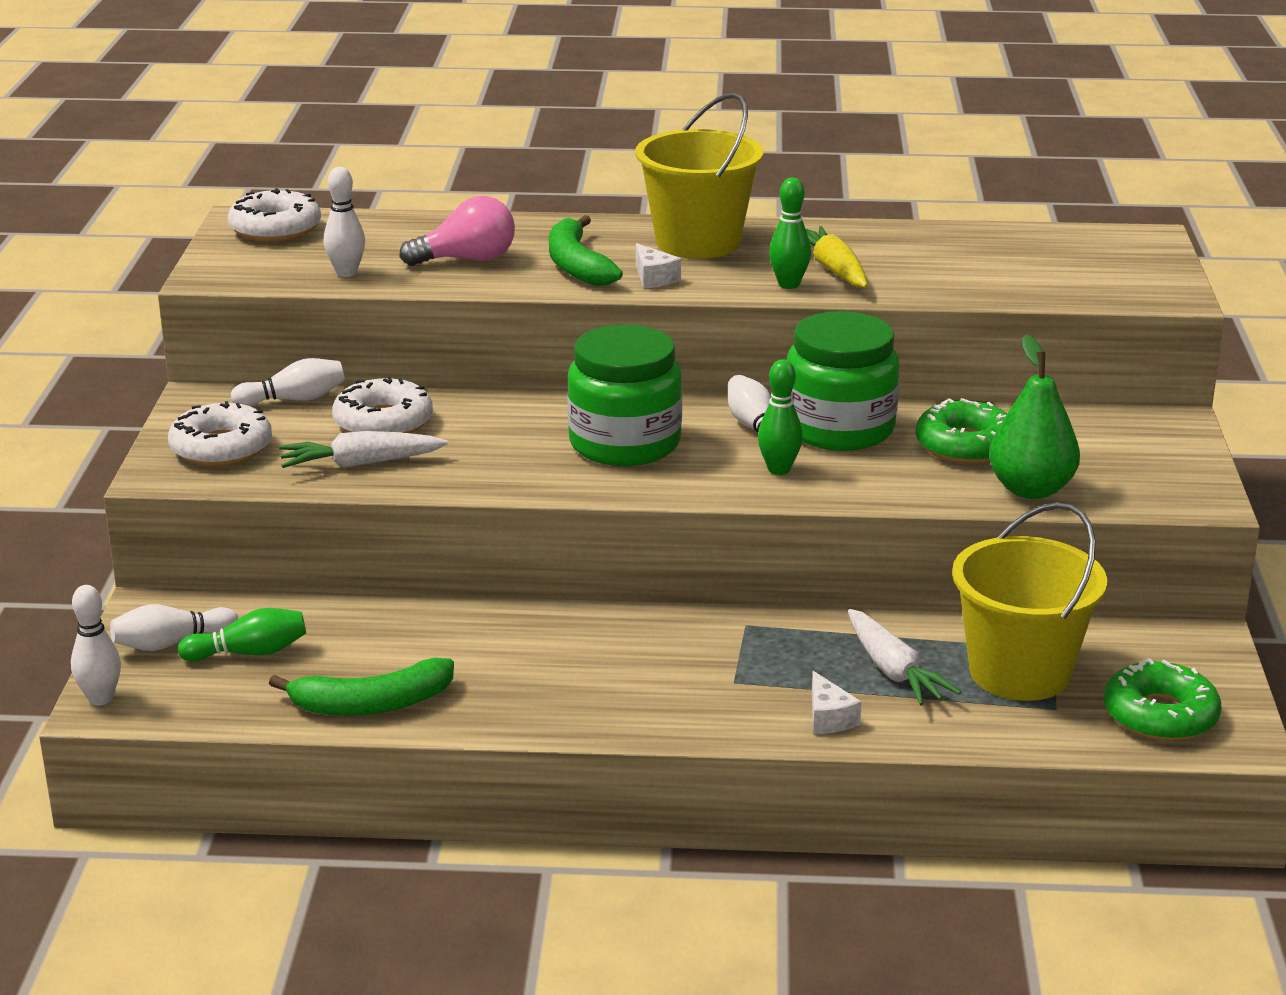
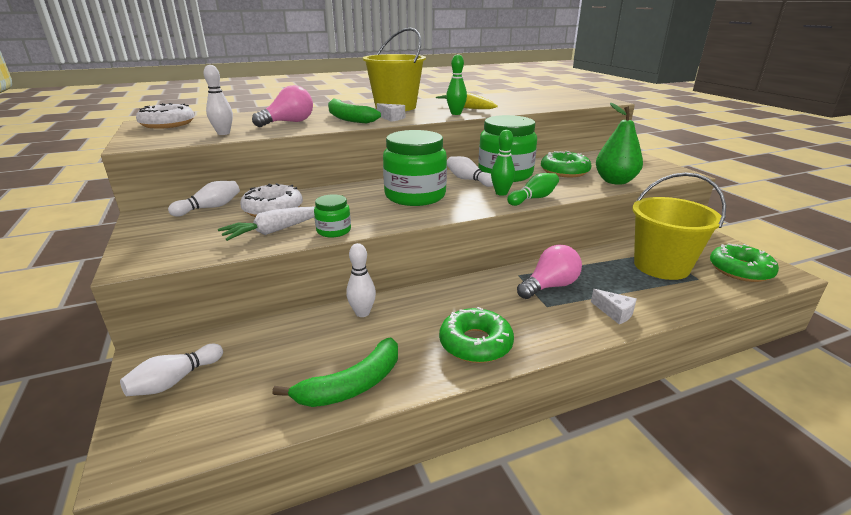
camera: 25 degrees left, 0 degrees up
(100, 698) = (127, 449): white bowling pin -> white bowling pin (362, 313)
(221, 448) = (173, 239): white donut -> none
(249, 653) = (240, 371): green bowling pin -> green bowling pin (533, 198)
(443, 482) = (334, 231): none -> green jar
(572, 701) = (475, 343): none -> green donut
(775, 655) = (549, 286): none -> pink light bulb
(893, 671) = (611, 280): white carrot -> none

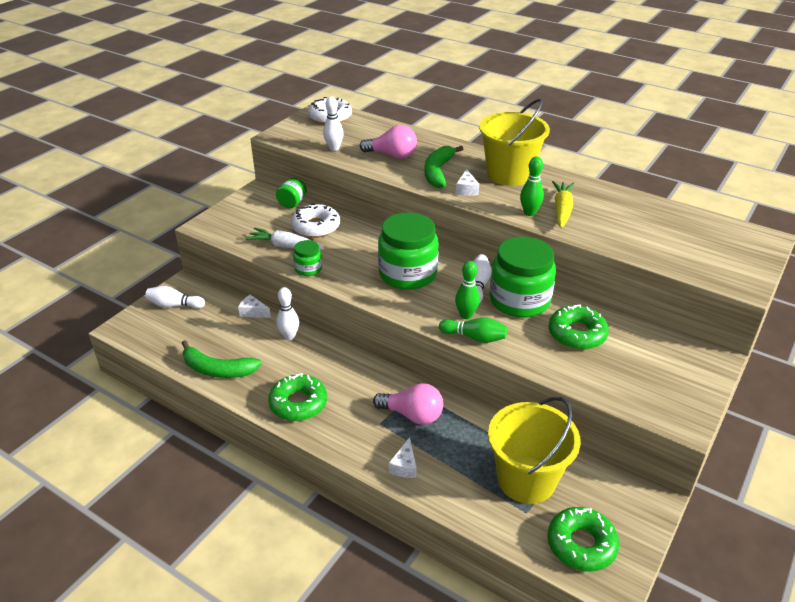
camera: 55 degrees right, 10 degrees up
(210, 208) = (292, 203): white bowling pin -> green jar
(288, 322) = (253, 312): none -> white cheese
(615, 181) = (588, 376): green pear -> none

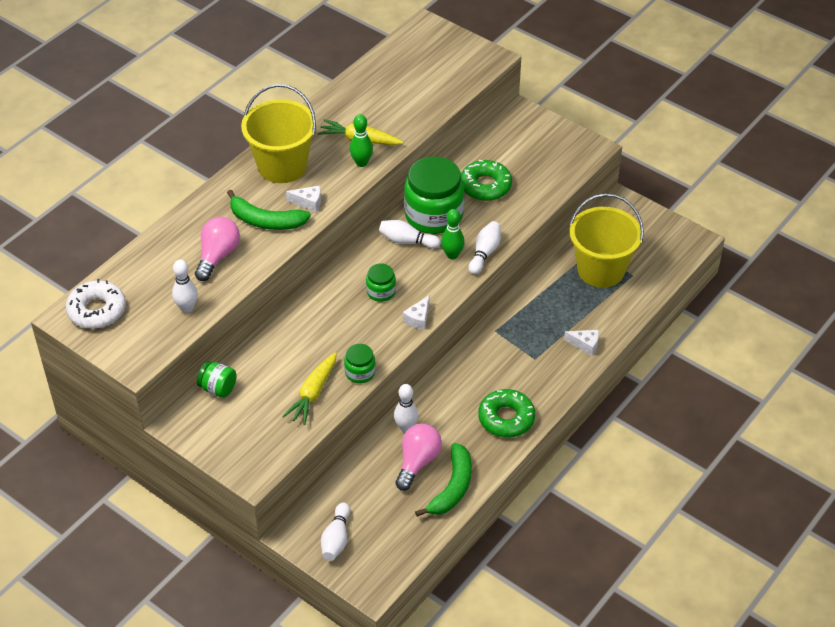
camera: 85 degrees left, 10 degrees up
(253, 312) = (360, 461): white cheese -> white cheese (418, 318)
(285, 246) = (313, 394): white carrot -> yellow carrot
(316, 227) = (277, 366): white donut -> none
(407, 274) = (381, 292): green jar -> green jar, size x0.48
(412, 415) = (526, 335): pink light bulb -> pink light bulb (417, 462)
(474, 337) = (484, 253): green bowling pin -> white bowling pin
(581, 544) = (661, 249): green donut -> none

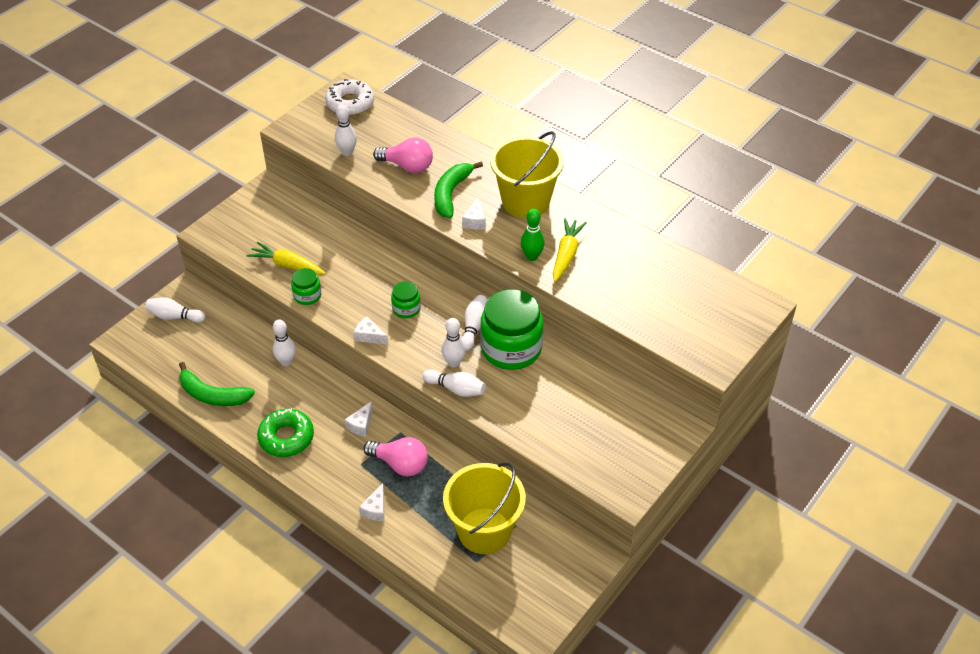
camera: 90 degrees right, 0 degrees up
(218, 388) = (302, 207): green jar -> none
(417, 462) = (245, 370): pink light bulb -> pink light bulb (400, 464)
(452, 255) = (454, 363): green bowling pin -> white bowling pin
(485, 186) = (556, 392): green donut -> none
(488, 360) = (361, 425): none -> white cheese

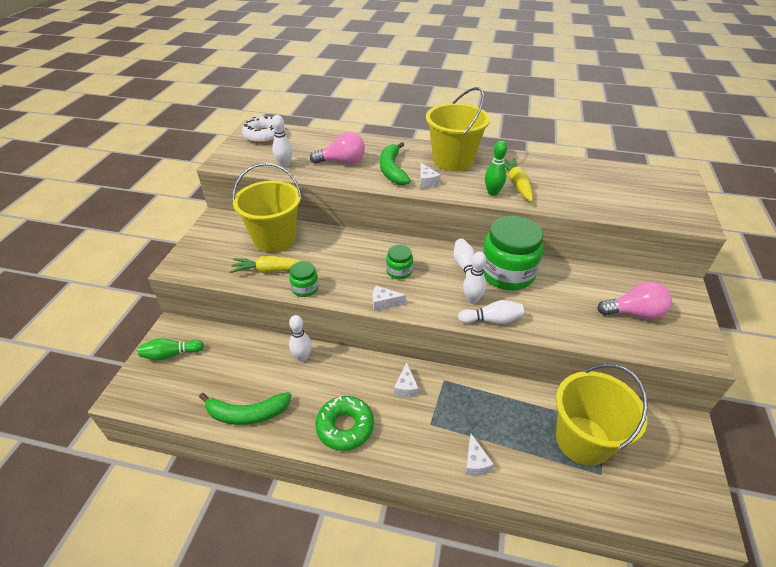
camera: 25 degrees left, 5 degrees down
(175, 317) = (171, 354): white bowling pin -> green bowling pin
(310, 230) = (274, 238): none -> yellow bucket
(400, 464) = (465, 409): pink light bulb -> pink light bulb (634, 313)

